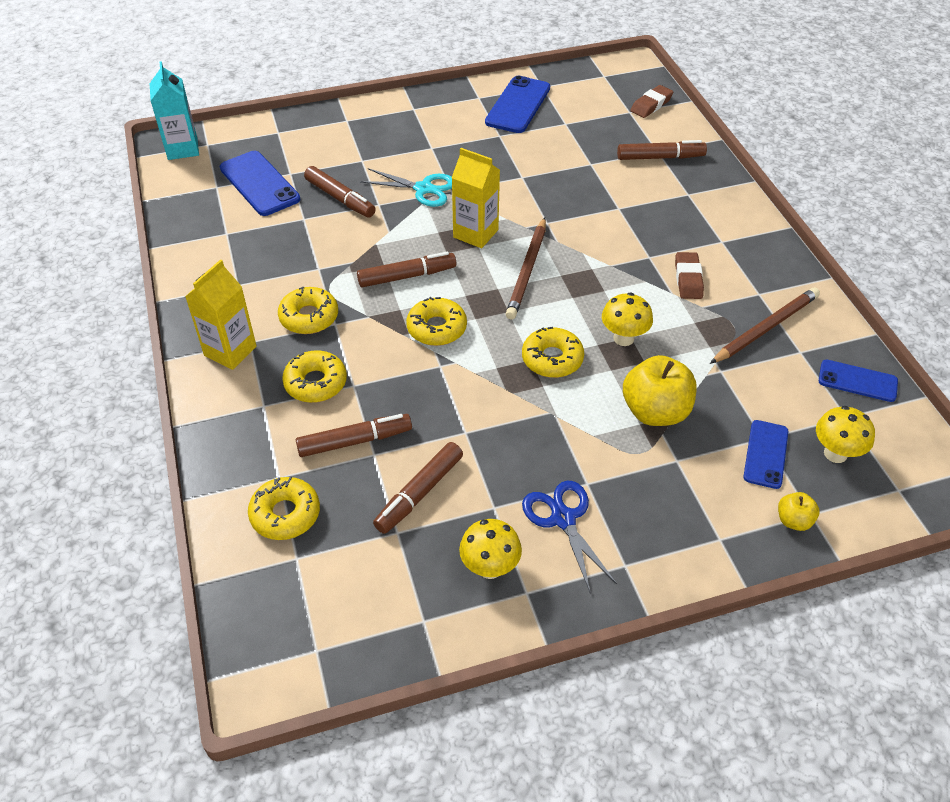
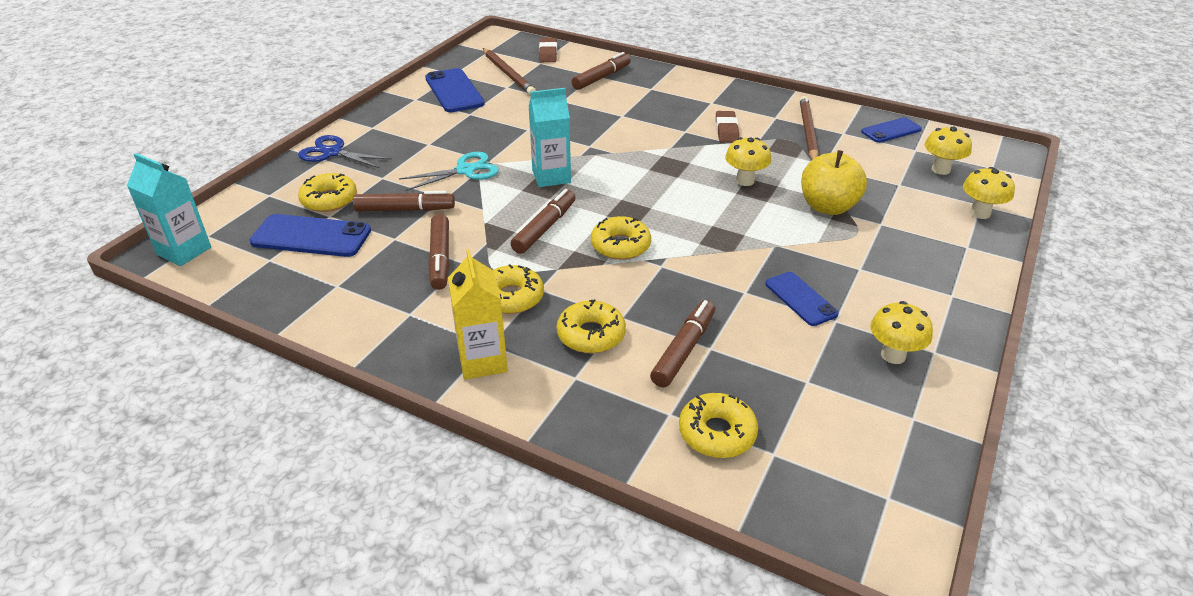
camera: 45 degrees left, 10 degrees down
(420, 493) = (780, 347): brown marker -> brown marker (440, 258)
(475, 233) = (551, 177): yellow carton -> turquoise carton
(527, 271) = (624, 178): brown pencil -> brown pencil (508, 74)
(552, 359) = (724, 217): yellow donut -> yellow donut (329, 200)
(563, 519) = (881, 297): blue scissors -> blue scissors (332, 153)
(688, 279) = (726, 130): brown eraser -> brown eraser turned 45 degrees clockwise
(765, 454) = (913, 191): blue phone -> blue phone (800, 299)
(793, 520) = (980, 213): yellow apple -> yellow mushroom

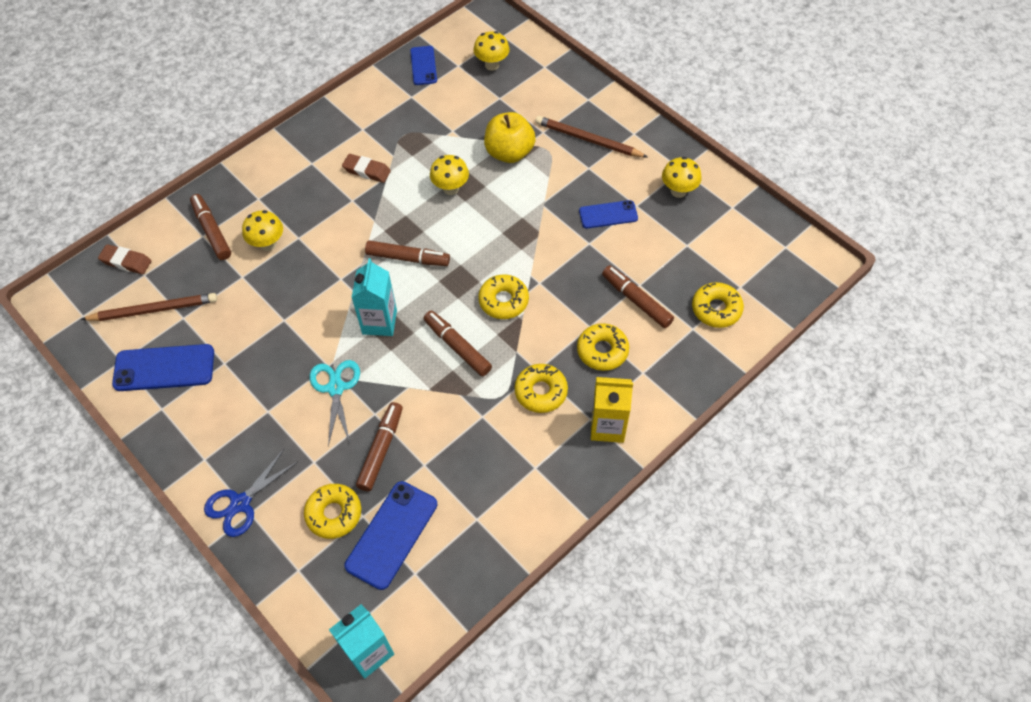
camera: 70 degrees left, 20 degrees up
(440, 258) = (469, 433): brown marker -> brown marker (407, 258)
(807, 132) = (397, 118): brown pencil -> brown pencil (588, 140)
(980, 213) = (554, 72): yellow mushroom -> yellow mushroom (268, 244)

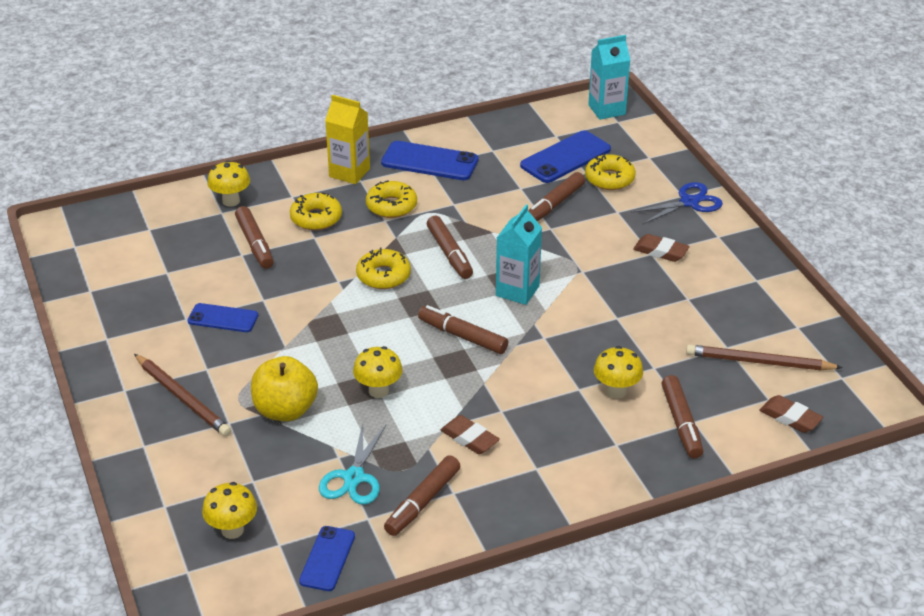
camera: 160 degrees left, 20 degrees down
(164, 368) = (751, 309): blue phone -> blue phone (429, 161)
(259, 416) = (660, 251): none -> brown eraser
(336, 388) = (580, 253): turquoise scissors -> turquoise scissors (354, 478)
(380, 117) = (423, 502): none -> brown marker
(678, 191) = (130, 319): yellow mushroom -> yellow mushroom (231, 201)
(716, 309) = (187, 219): yellow donut -> none

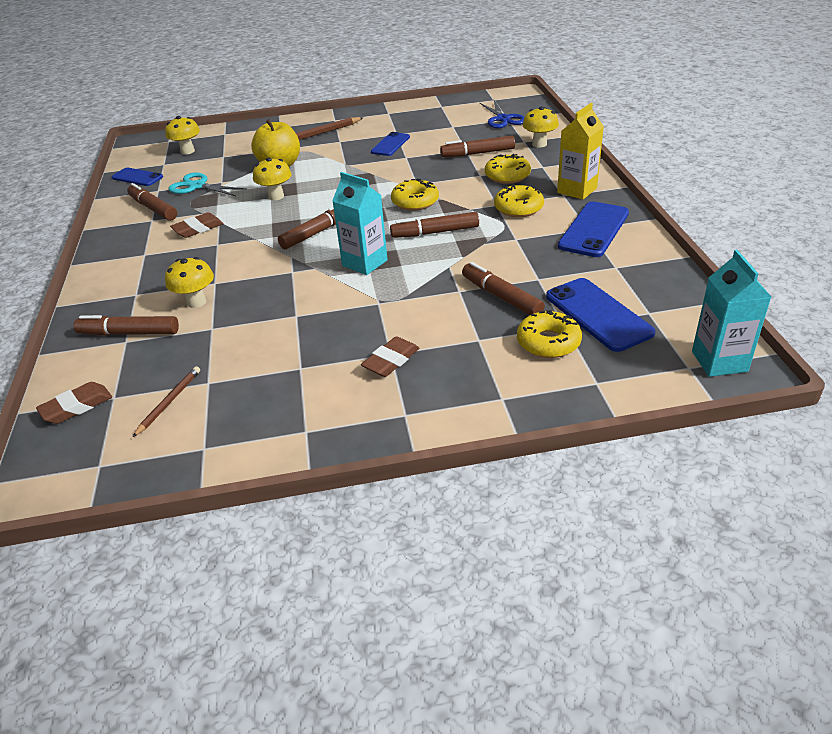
camera: 105 degrees right, 0 degrees up
(689, 202) = (484, 402): blue scissors -> blue scissors (503, 119)
(759, 362) = (169, 402): brown pencil -> brown pencil, size x0.60

